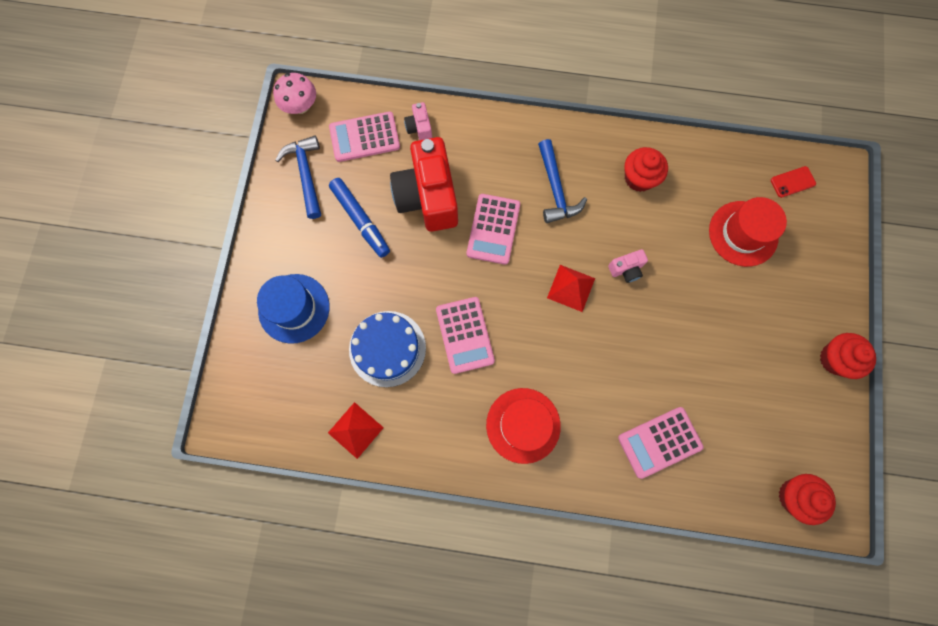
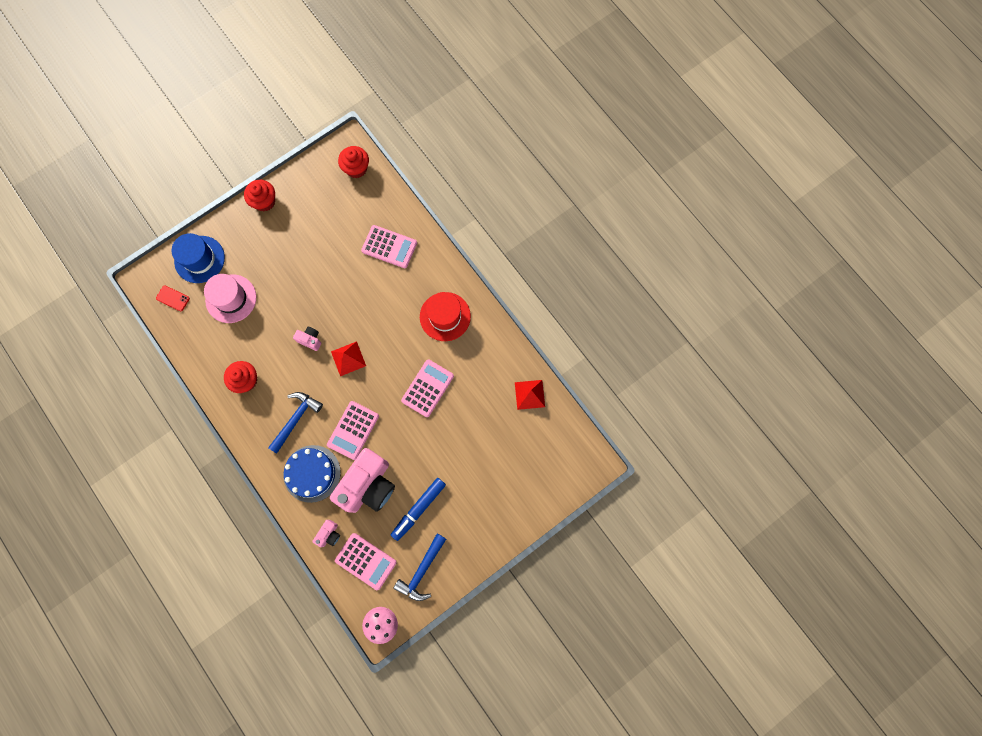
camera: 135 degrees left, 0 degrees up
(294, 308) = (502, 492): blue hat -> blue hat (199, 259)
(360, 220) = (418, 509): blue marker -> blue marker turned 150 degrees counterclockwise
(387, 348) = (474, 420): blue cake -> blue cake (312, 473)
(428, 197) = (368, 485): red camera -> pink camera
(493, 229) = (353, 430): pink calculator -> pink calculator turned 150 degrees clockwise
(743, 233) = (231, 298): red hat -> pink hat

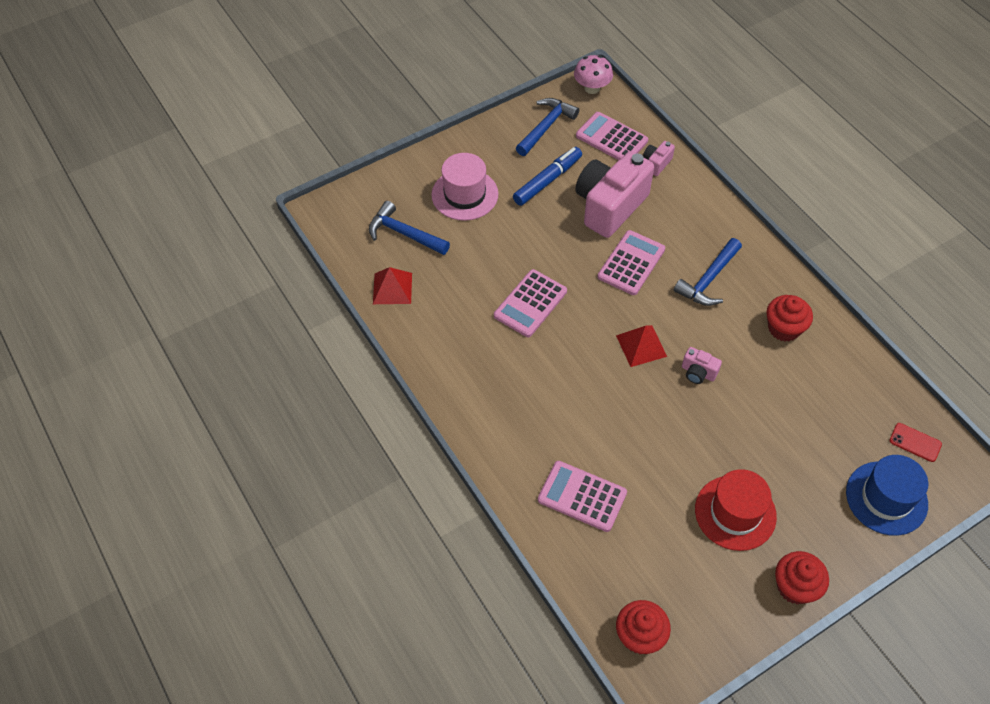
camera: 175 degrees left, 20 degrees down
(231, 298) = (824, 436): pink hat -> pink hat (465, 194)
(312, 473) = (682, 222): blue cake -> none
(445, 316) = (500, 390): red hat -> red hat (735, 513)
(528, 446) = (404, 233): none -> blue hammer

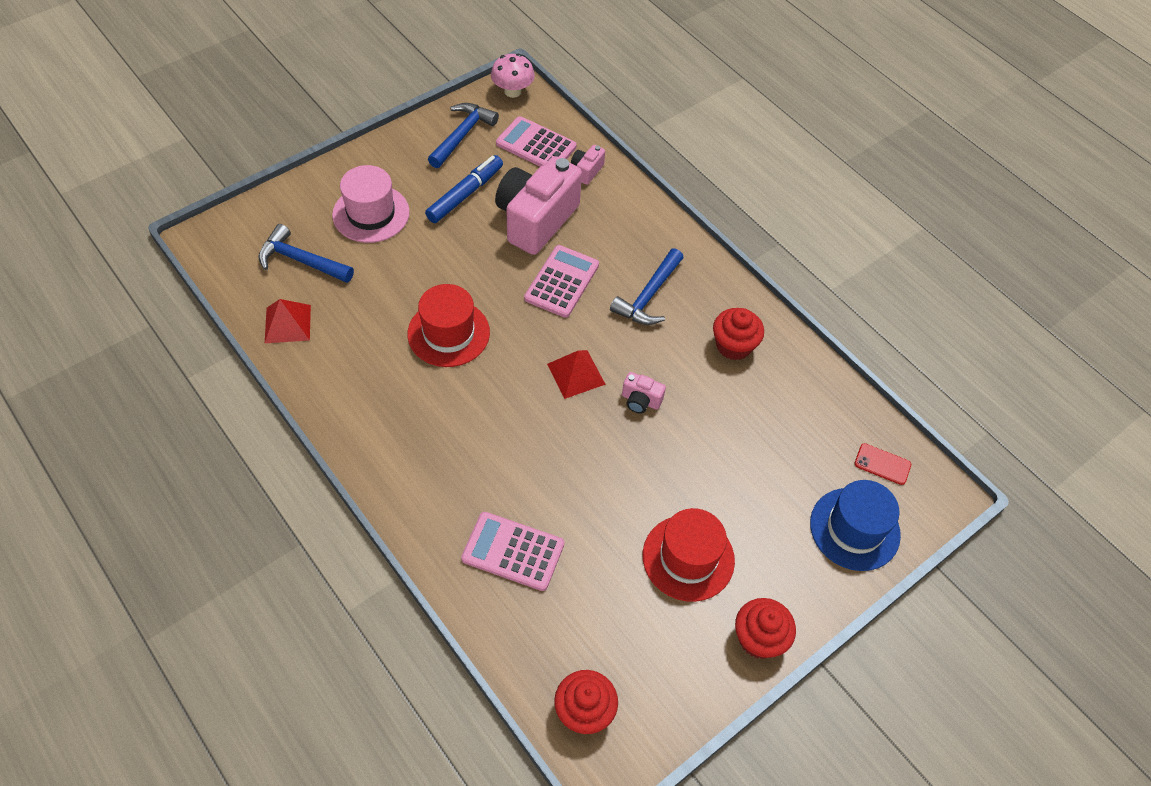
camera: 10 degrees left, 0 degrees up
(530, 304) = (448, 333): pink calculator -> red hat

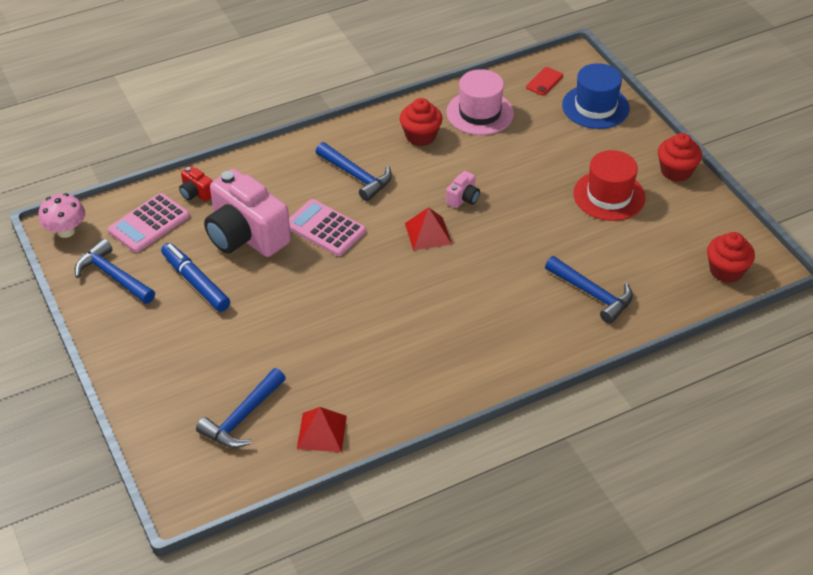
camera: 75 degrees left, 10 degrees down
(371, 213) = (196, 357): pink hat -> pink hat (480, 113)
(448, 333) = (363, 312): red hat -> none
(513, 551) = (592, 294): pink calculator -> blue hammer
(586, 171) = (196, 193): pink camera -> red camera

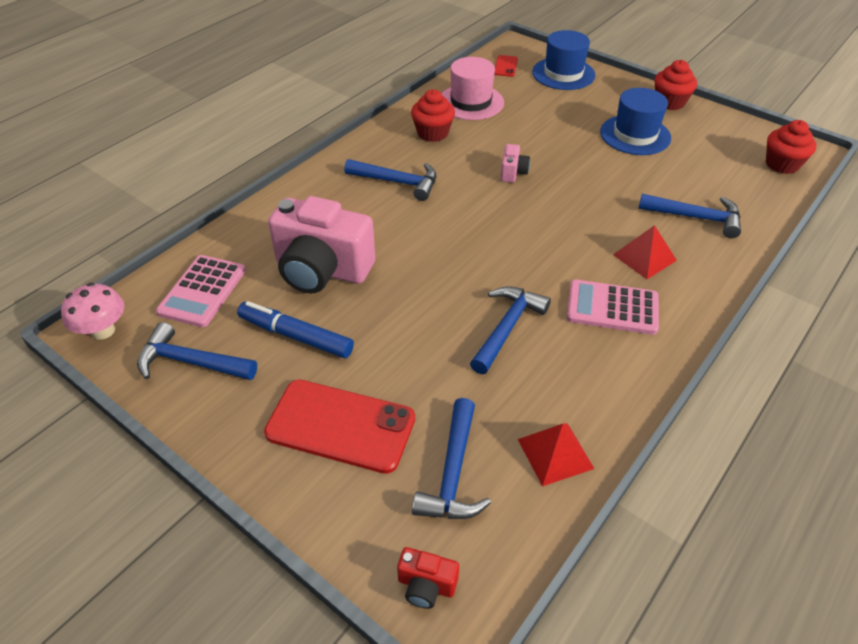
camera: 25 degrees left, 0 degrees up
(188, 358) = (340, 426): none -> red phone
(196, 193) = (239, 245): red camera -> red camera (426, 585)
(325, 228) = (401, 237): pink calculator -> pink calculator (612, 308)
(355, 331) = (507, 327): none -> blue hammer
(428, 233) = (505, 212): red pyramid -> red pyramid (644, 257)
(609, 196) = (635, 135): red hat -> blue hat

